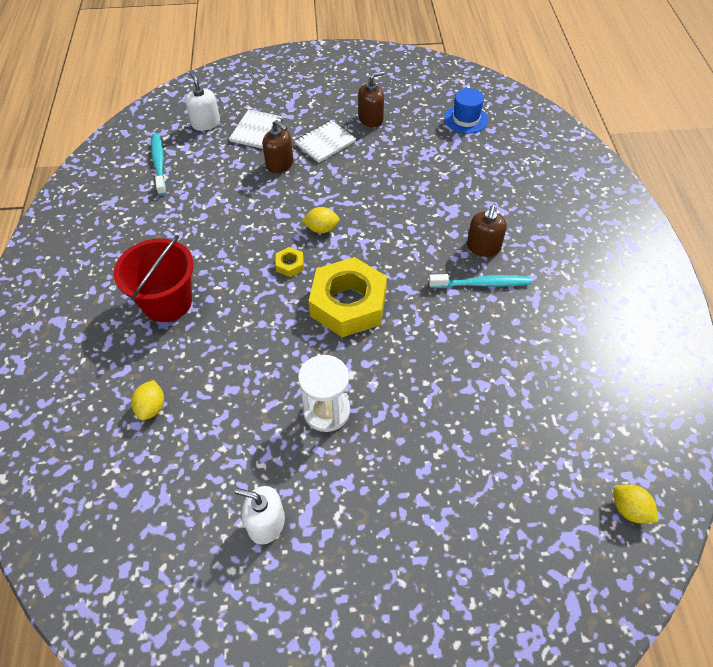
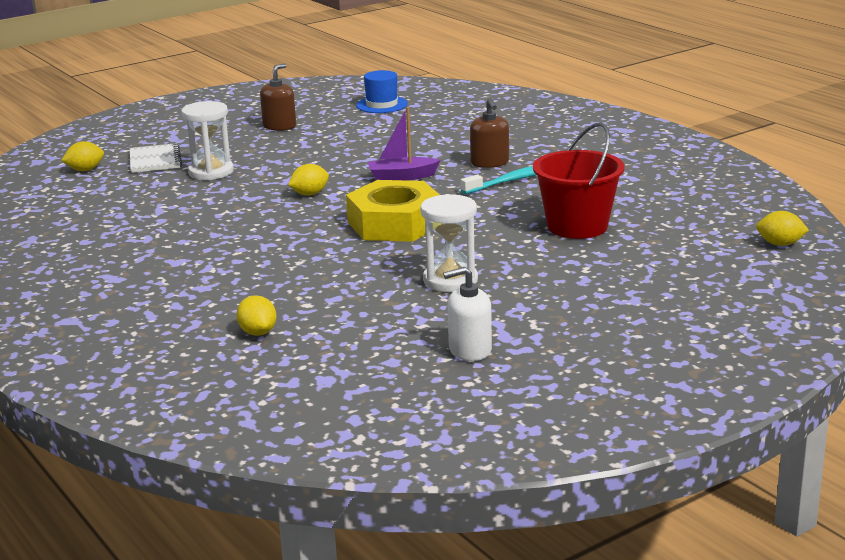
camera: 30 degrees left, 30 degrees down
(159, 164) = (60, 205): turquoise toothbrush -> none
(167, 302) = (189, 275): red bucket -> red bucket (577, 226)
(206, 123) = (85, 170): white soap dispenser -> yellow lemon
(280, 164) = (211, 172): brown soap dispenser -> white hourglass
(290, 265) = (302, 220): yellow nut -> none
(325, 143) = (246, 149): white notebook -> none
(402, 236) = (402, 177): none -> purple boat

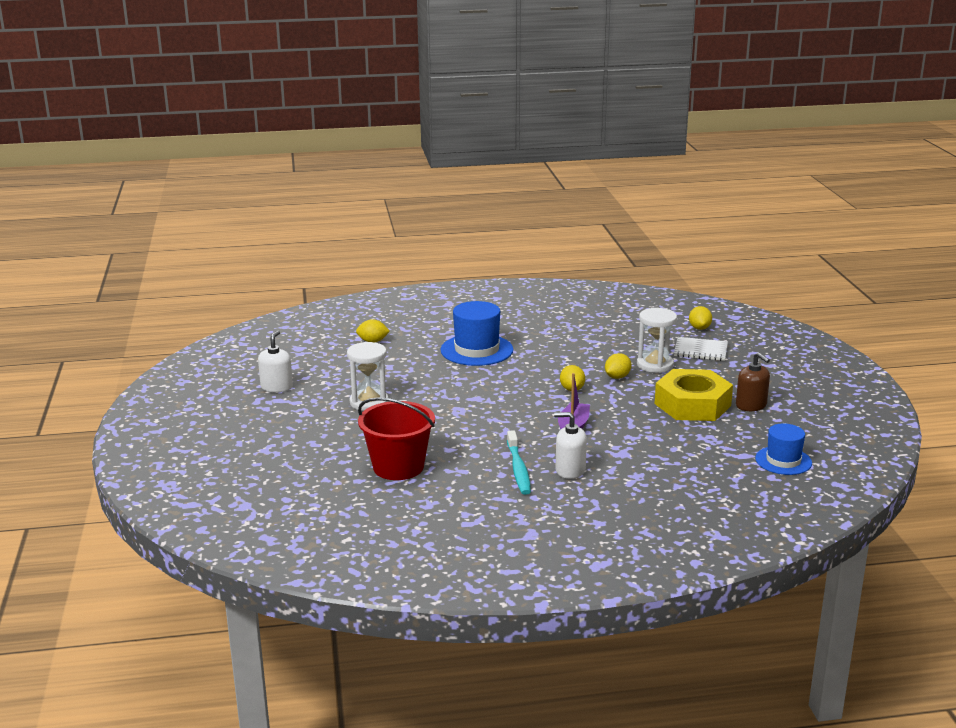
camera: 115 degrees right, 0 degrees up
(237, 261) = (476, 350): none -> blue hat
(395, 223) = (482, 405): yellow nut -> yellow nut (692, 404)
(490, 163) = (570, 470): brown soap dispenser -> white soap dispenser
(780, 244) = (266, 536): yellow lemon -> yellow lemon (617, 377)

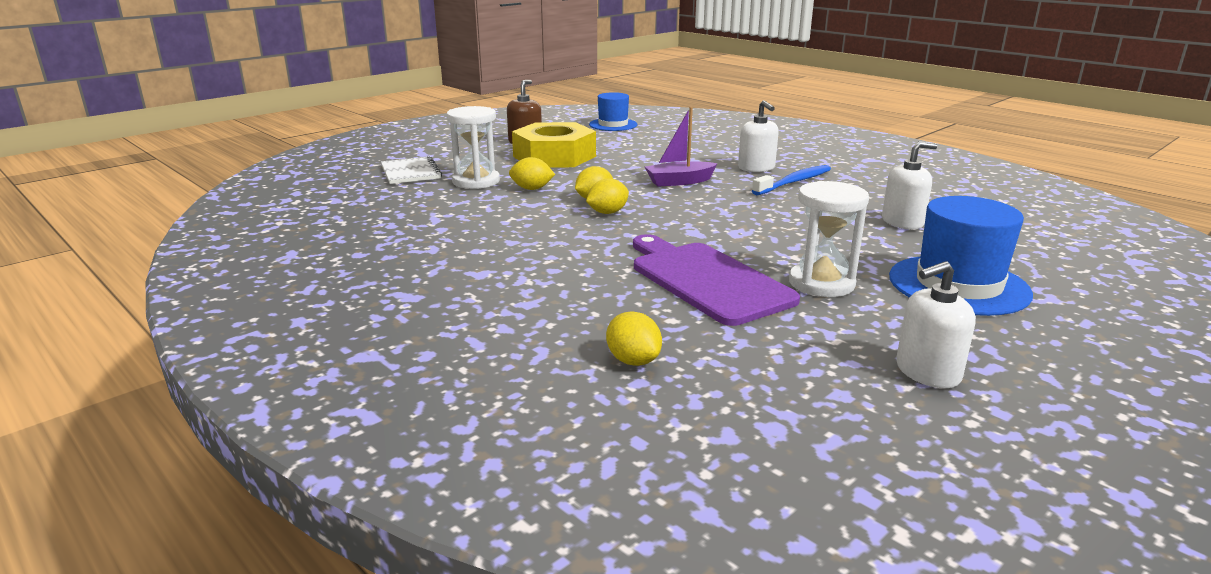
camera: 125 degrees left, 0 degrees up
(398, 467) = (902, 222): red bucket -> white soap dispenser
(414, 378) = (706, 280): none -> purple cutting board
(476, 350) = (554, 271): blue hat -> blue hat (958, 285)
(518, 469) = (794, 182): turquoise toothbrush -> blue toothbrush
(699, 328) = (337, 182): yellow lemon -> yellow lemon (607, 212)

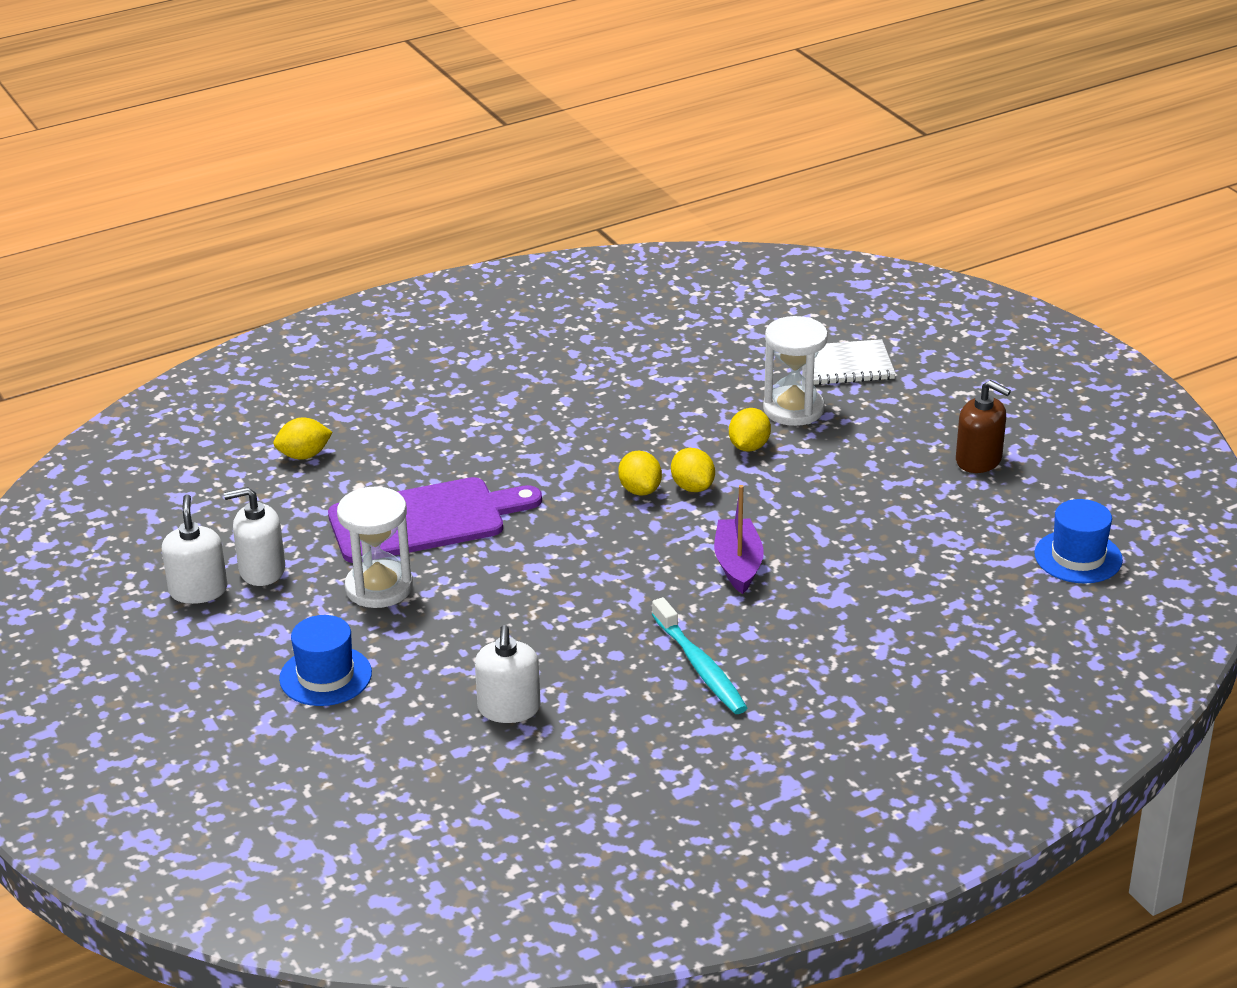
camera: 105 degrees right, 10 degrees up
(554, 156) = (892, 478): yellow nut -> none
(756, 168) = (780, 650): white soap dispenser -> white soap dispenser (262, 570)
(794, 182) = (700, 666): blue toothbrush -> turquoise toothbrush
(958, 285) = (325, 676): blue hat -> blue hat, size x0.64

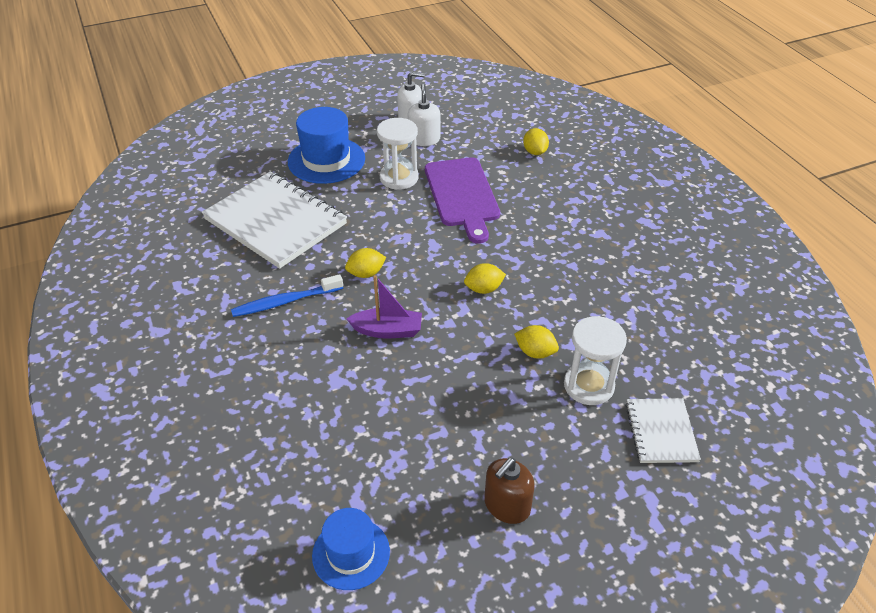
camera: 95 degrees right, 10 degrees up
(325, 676) = (326, 160): blue hat -> blue hat, size x1.57
(509, 708) = (275, 221): white soap dispenser -> white notebook
(692, 487) = (484, 316): yellow lemon -> yellow lemon (366, 273)
(700, 666) = (285, 302): turquoise toothbrush -> blue toothbrush

